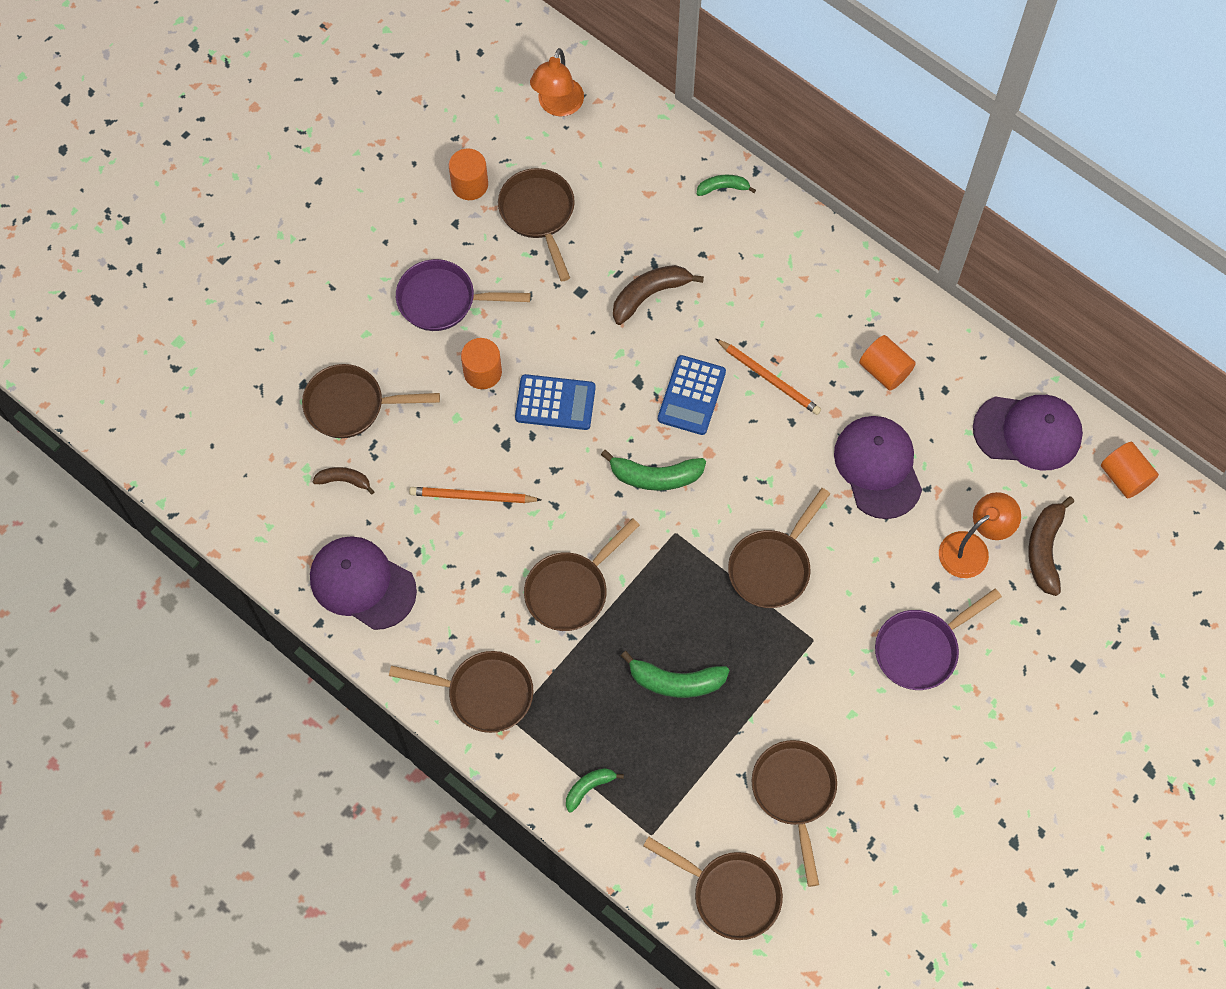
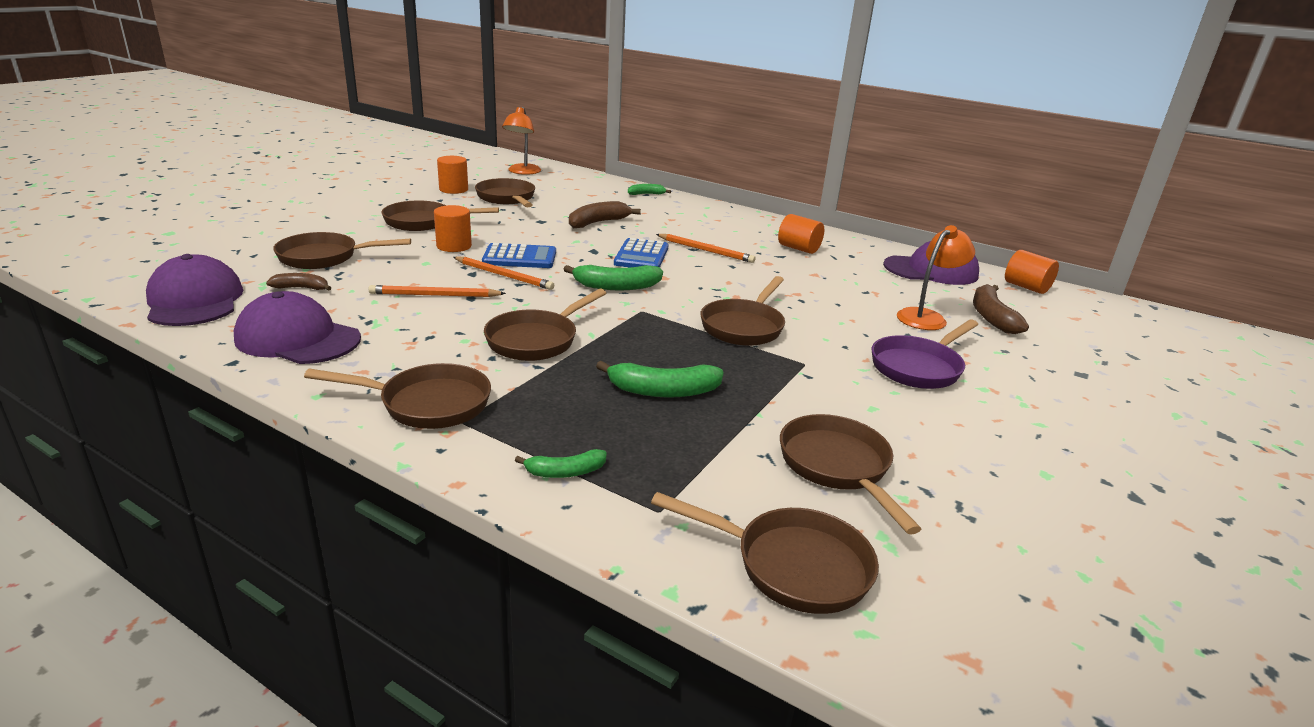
camera: 10 degrees left, 40 degrees down
(443, 300) = (424, 222): purple pan -> brown pan
(538, 449) = (503, 275): none -> orange pencil
(589, 788) = (565, 472): green banana -> green banana turned 150 degrees counterclockwise
(878, 467) = (817, 283): purple cap -> purple cap (195, 300)

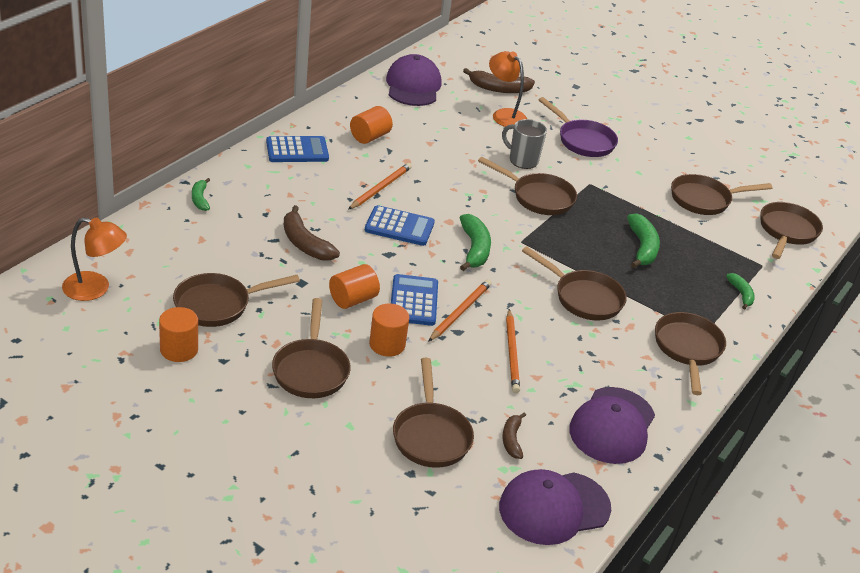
camera: 90 degrees left, 10 degrees up
(746, 222) = (297, 150): none -> blue calculator
(824, 322) = (522, 160): none -> grey mug
(1026, 287) = (441, 56): orange cylinder -> orange cylinder (353, 299)

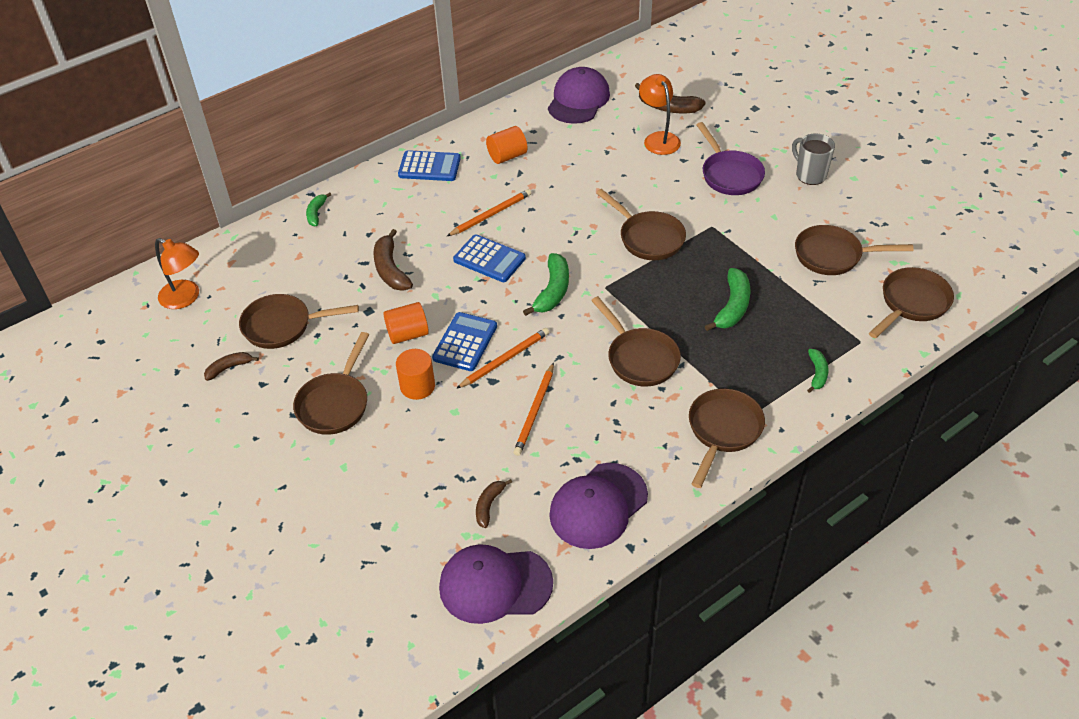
camera: 25 degrees right, 10 degrees up
(179, 349) = (229, 368): orange cylinder -> brown banana
(431, 435) = (413, 488): brown pan -> none
(522, 160) = (652, 193): grey mug -> grey mug (810, 175)

